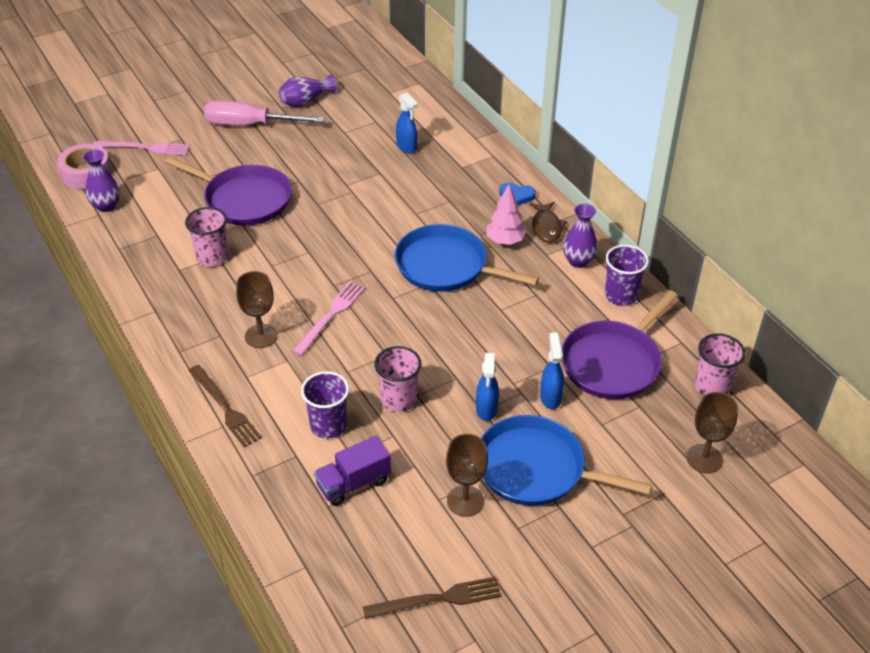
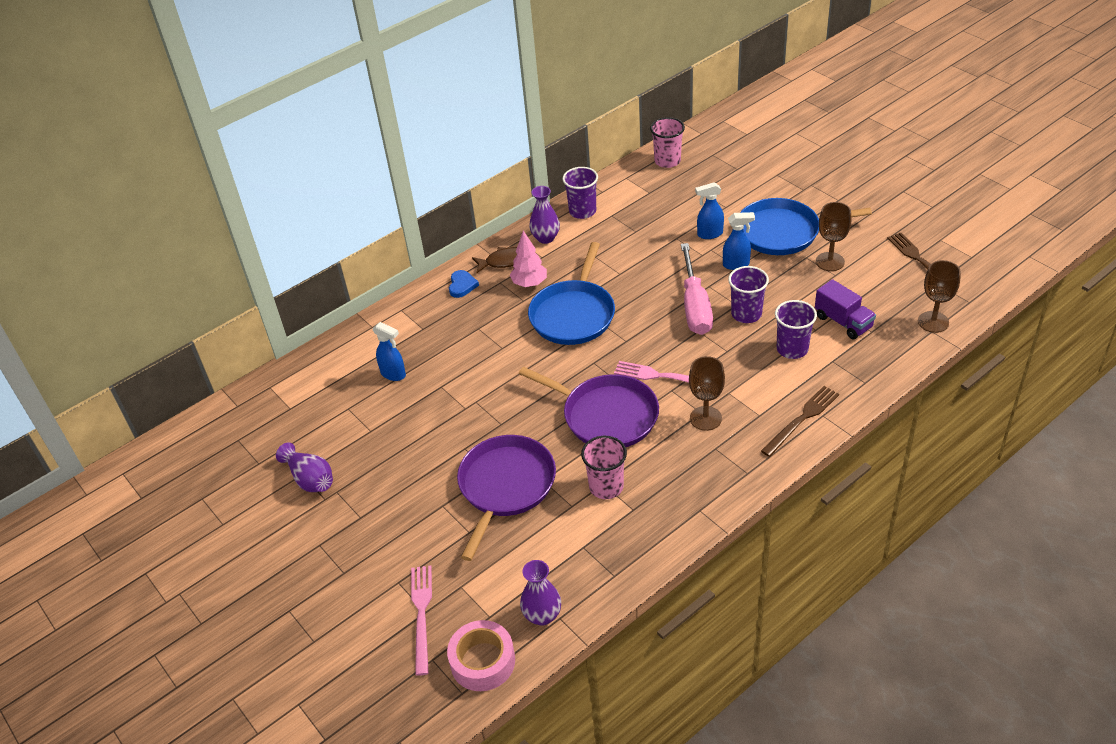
camera: 95 degrees left, 0 degrees up
(250, 125) = (363, 520): pink screwdriver -> pink screwdriver (695, 306)
(398, 400) = (746, 314): pink cup -> purple cup
(407, 147) = (393, 374): blue spray bottle -> blue spray bottle turned 75 degrees clockwise
(536, 469) = (783, 232): blue pan -> blue pan turned 75 degrees clockwise
(613, 362) = (660, 207): purple pan -> purple pan (606, 416)
(704, 458) = (737, 160): brown goblet -> brown goblet (933, 322)

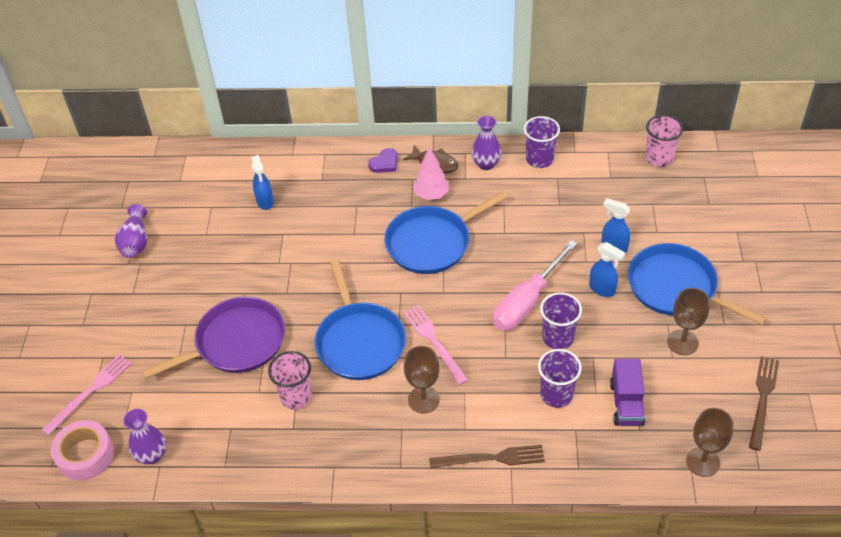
camera: 40 degrees right, 5 degrees up
(462, 285) = (384, 163): blue heart -> purple heart
(606, 416) = (359, 341): purple pan -> blue pan

